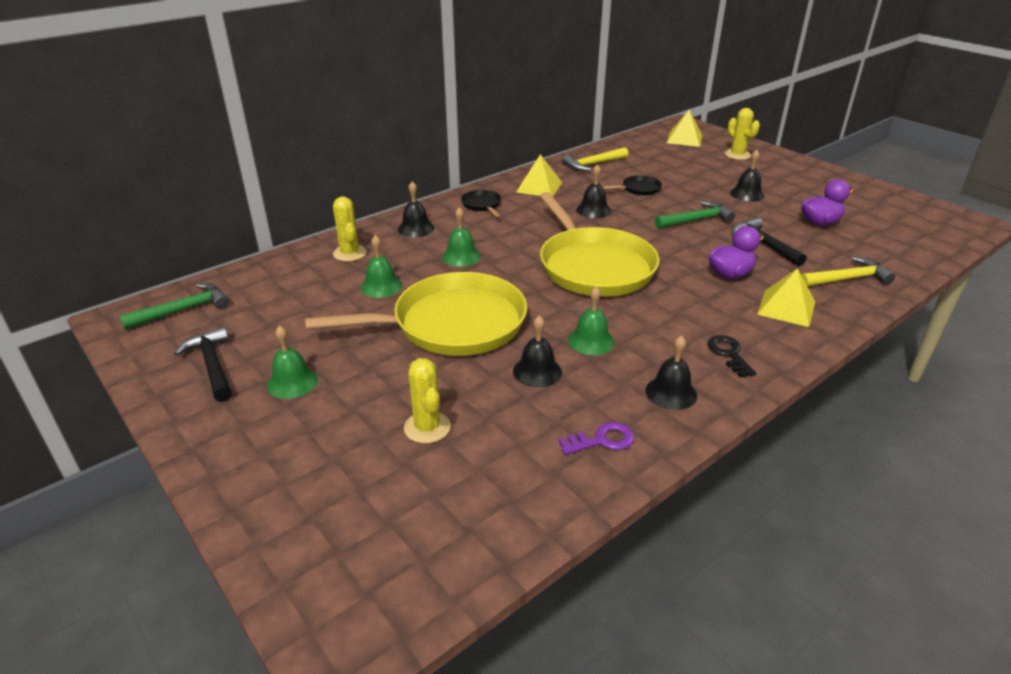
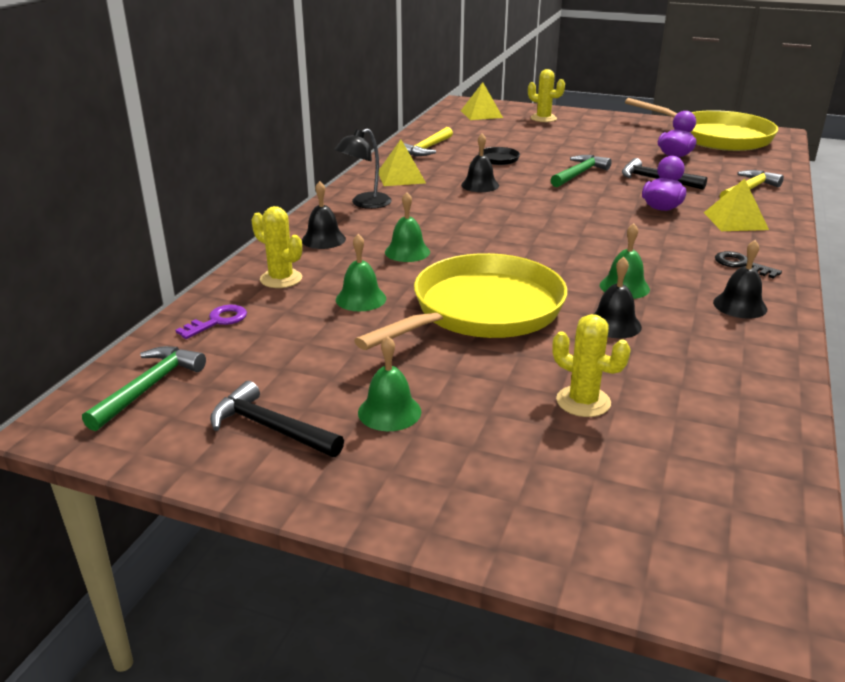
camera: 30 degrees left, 5 degrees down
(482, 205) = (365, 204): black pan -> black lamp
(594, 266) = (544, 229): yellow pan -> yellow pan (717, 137)
(602, 440) = (739, 358): purple key -> purple key (217, 321)
(747, 194) = (592, 146): black bell -> none

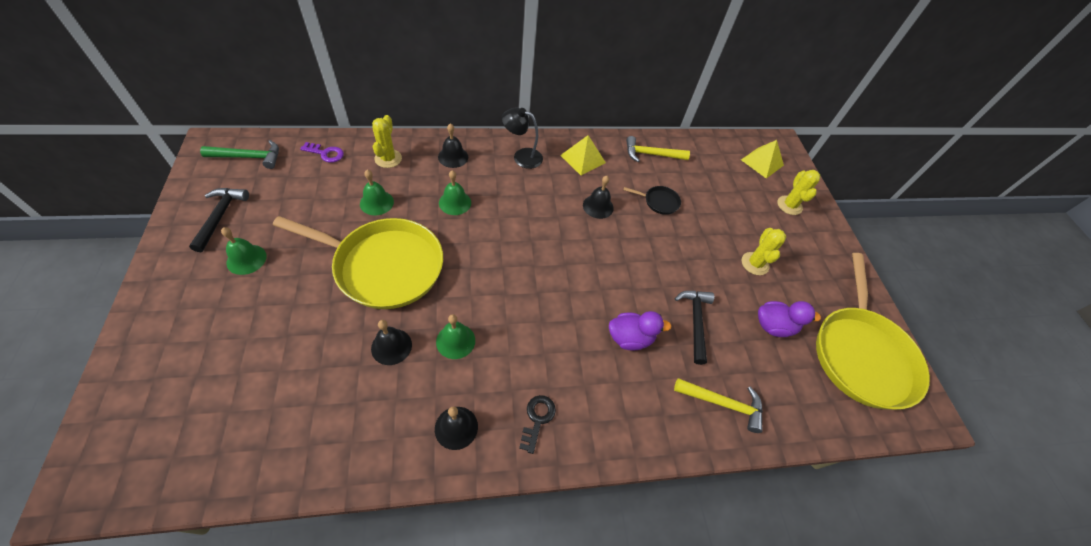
camera: 55 degrees right, 25 degrees up
(579, 174) = (668, 262): green hammer -> none
(583, 402) = (279, 351): yellow cactus -> yellow cactus (754, 264)
(735, 221) = (635, 402): yellow pyramid -> none

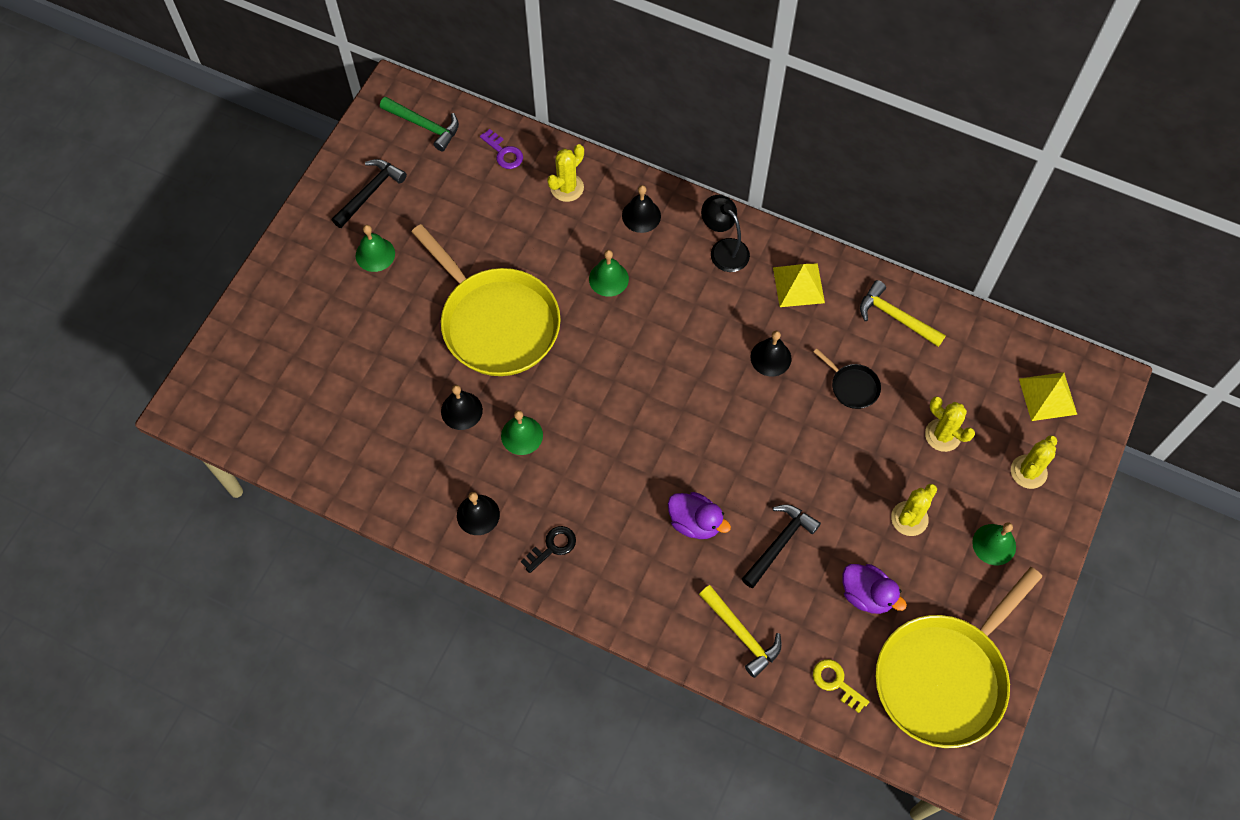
camera: 40 degrees right, 10 degrees up
(376, 202) = (526, 242): green bell -> green bell (994, 544)
(730, 206) = (943, 435): none -> yellow cactus
(808, 400) = (836, 683): none -> yellow key

